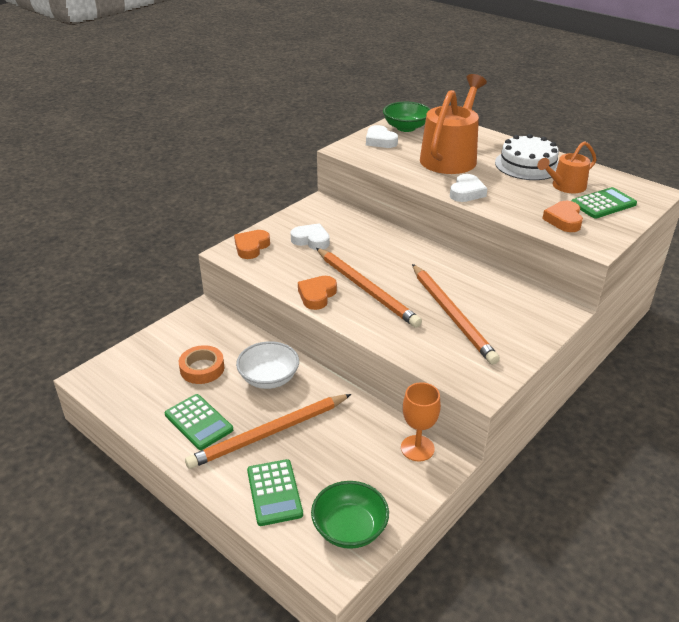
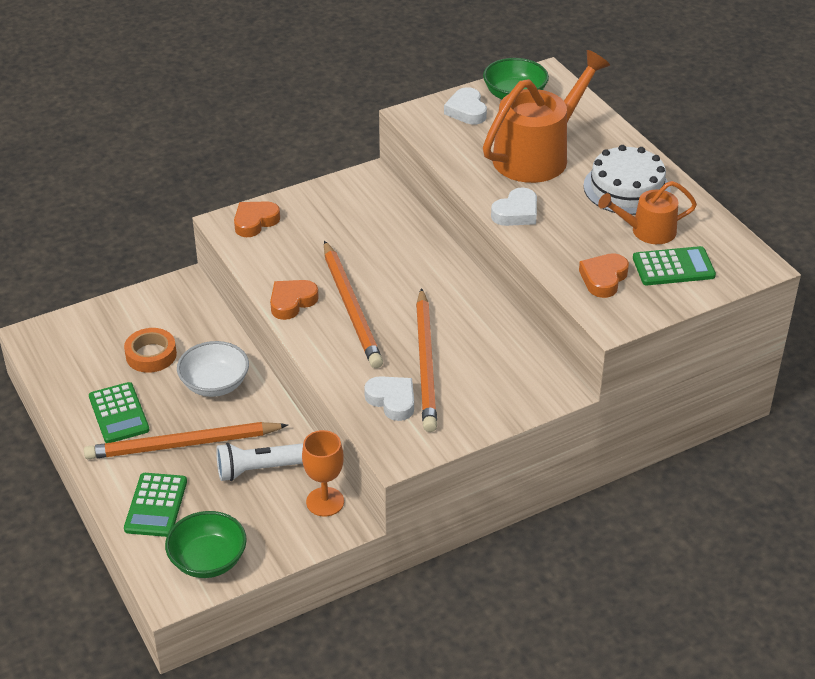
camera: 20 degrees right, 5 degrees up
(311, 240) = (328, 228): white heart -> white heart (392, 400)
(346, 436) = (259, 469): none -> white flashlight

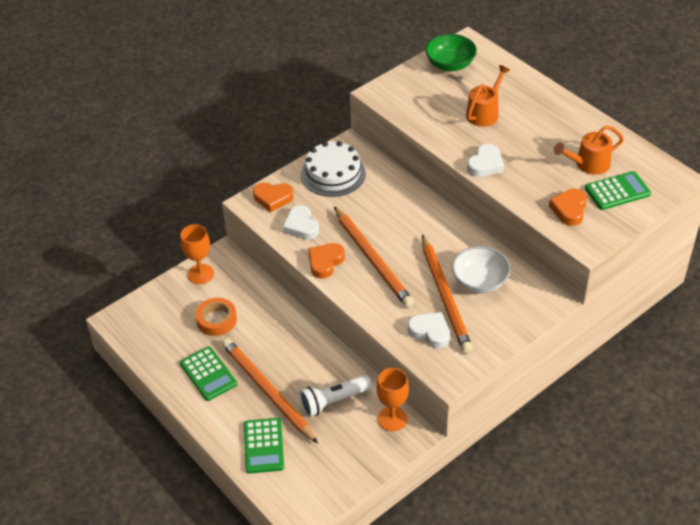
camera: 10 degrees left, 5 degrees up
(150, 301) = (200, 274): none -> orange goblet
(183, 445) = (267, 391): orange pencil -> orange pencil turned 75 degrees clockwise
(208, 560) = (319, 484): green bowl -> none
(215, 384) = (275, 336): white bowl -> white bowl (479, 281)
(255, 222) = (273, 198): orange heart -> orange heart turned 120 degrees counterclockwise
(466, 111) = (418, 83): white heart -> white heart (301, 226)
(537, 155) = (484, 113): orange watering can -> orange watering can, size x0.55
(626, 188) = (561, 130): white cake -> white cake (333, 174)

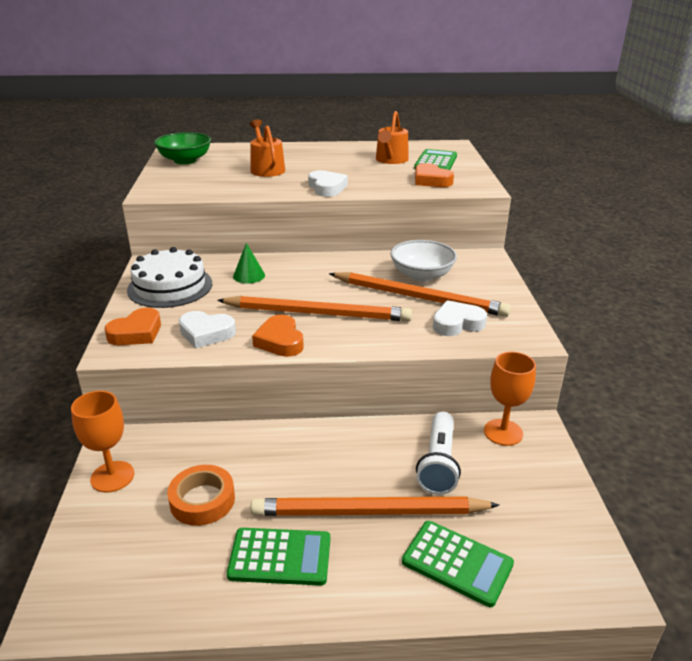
camera: 55 degrees left, 15 degrees down
(384, 198) = (249, 275): none -> green cone

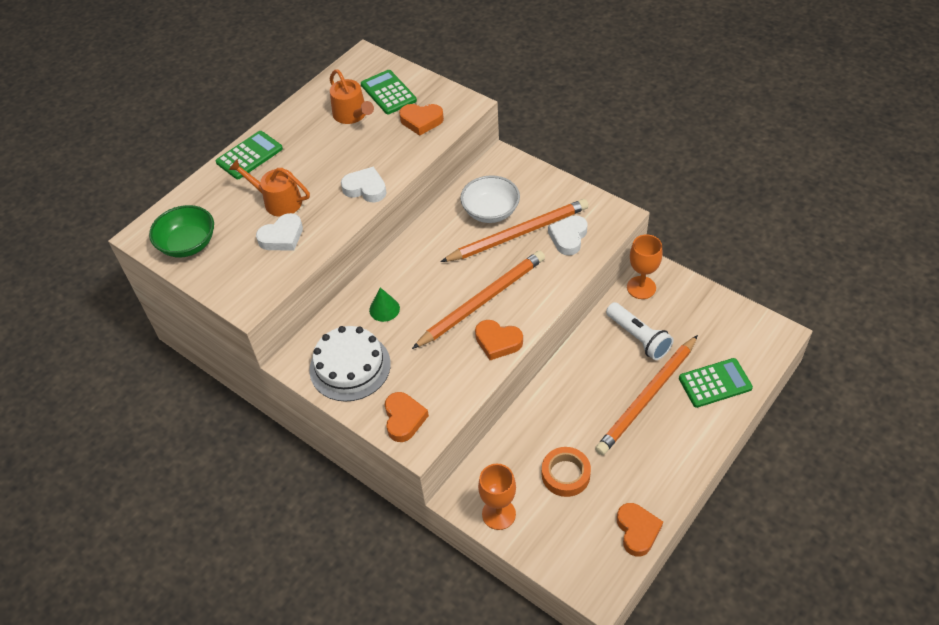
camera: 45 degrees left, 20 degrees up
(169, 606) = (637, 531): none -> orange heart
(206, 333) = (446, 378): white heart -> white heart (282, 237)
(280, 557) = (645, 460): green calculator -> green calculator (249, 155)

